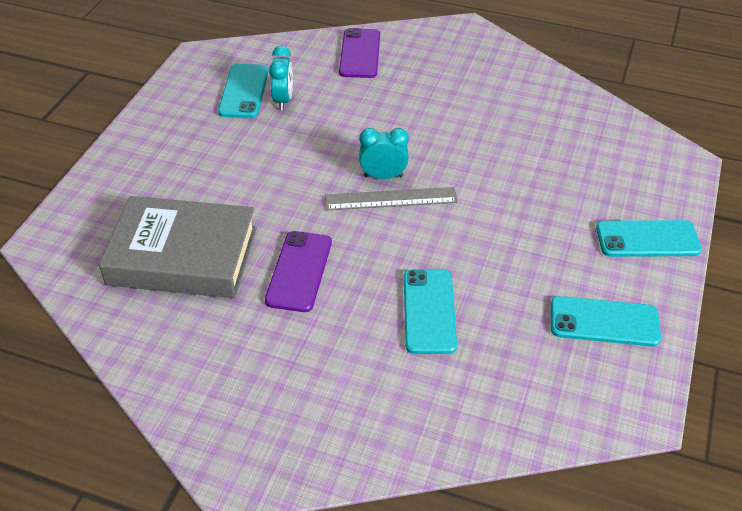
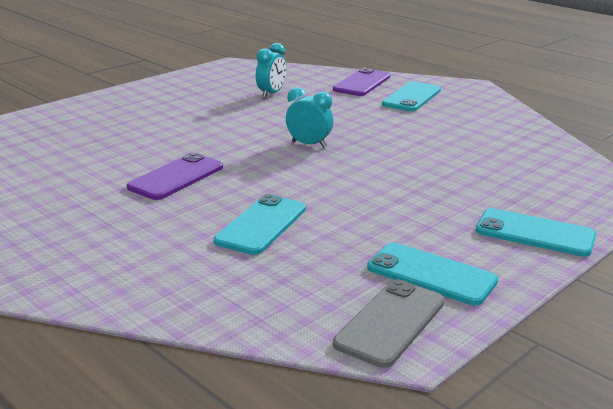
camera: 25 degrees right, 20 degrees down
(183, 256) = (96, 150): grey book -> none
(244, 91) = (245, 84): turquoise phone -> turquoise phone (411, 97)
(391, 199) = (301, 157): grey ruler -> none
(612, 391) = (391, 323): none -> grey phone

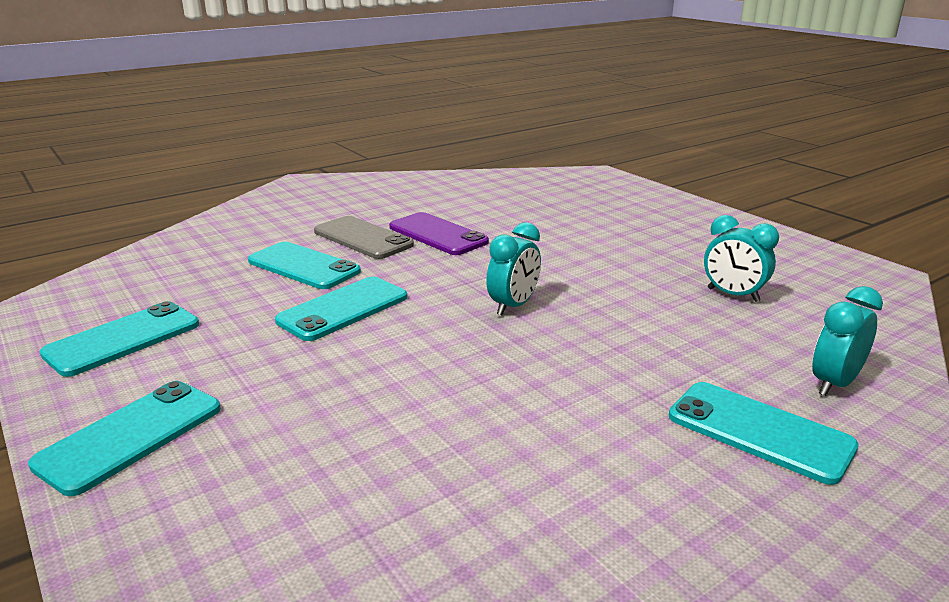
camera: 100 degrees right, 0 degrees up
(337, 196) = (343, 309): none -> turquoise phone
(362, 83) = (834, 384): purple phone -> turquoise clock
(391, 323) = (73, 307): grey phone -> grey phone (362, 238)

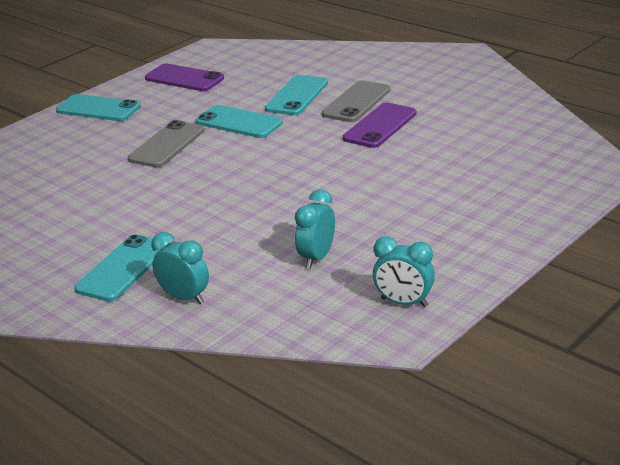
camera: 80 degrees right, 5 degrees up
(123, 339) = (184, 78): turquoise phone -> purple phone
(364, 370) = (167, 145): none -> grey phone
(513, 306) = (263, 173): turquoise clock -> turquoise clock (404, 302)

